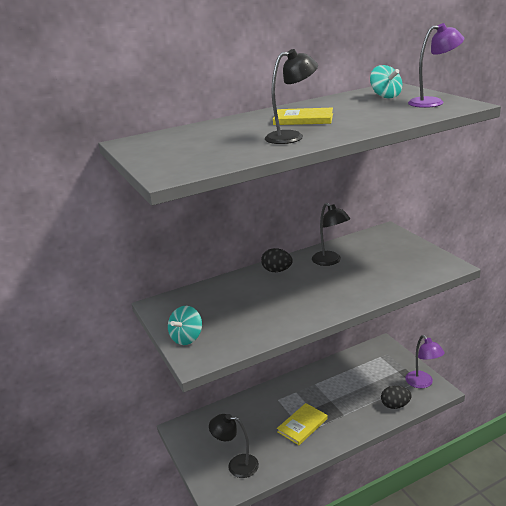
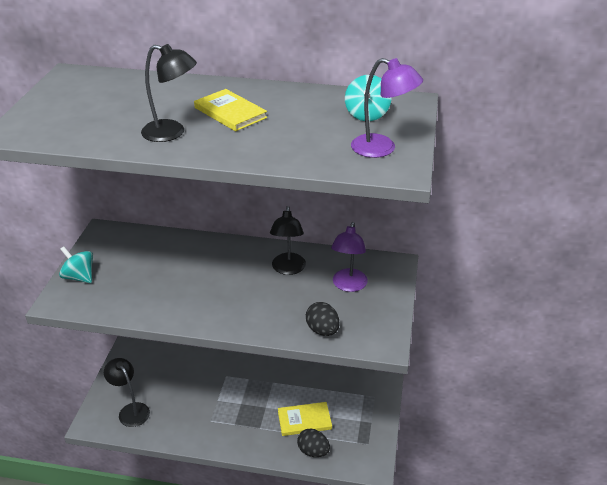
camera: 35 degrees right, 10 degrees up
(187, 338) = (79, 277): turquoise spinning top -> turquoise spinning top turned 60 degrees clockwise
(277, 271) = (231, 252): black egg -> black egg (322, 330)
(302, 425) = (216, 413): yellow book -> yellow book (304, 420)
(422, 383) = (366, 448): purple lamp -> purple lamp (348, 285)

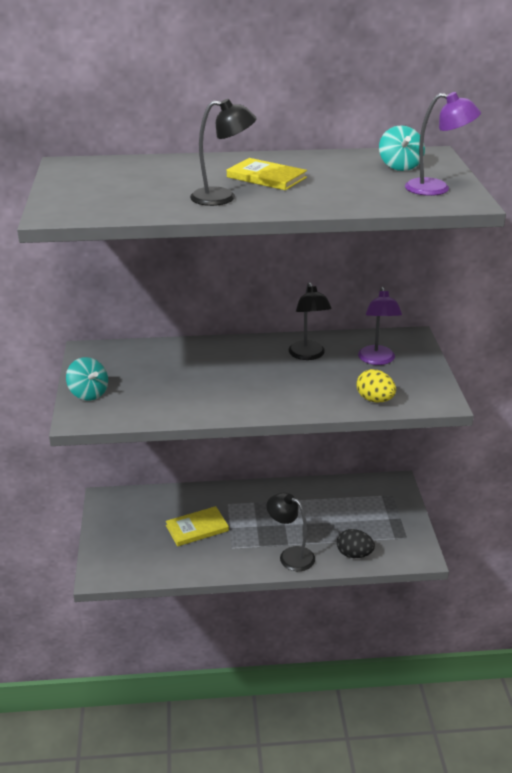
camera: 15 degrees left, 5 degrees down
(79, 277) = (88, 393): turquoise spinning top -> turquoise spinning top turned 150 degrees counterclockwise
(131, 410) = (138, 554): black lamp -> black lamp (290, 555)
(304, 420) = (331, 529): yellow book -> yellow book (197, 528)
(322, 330) = (375, 400): black egg -> yellow egg

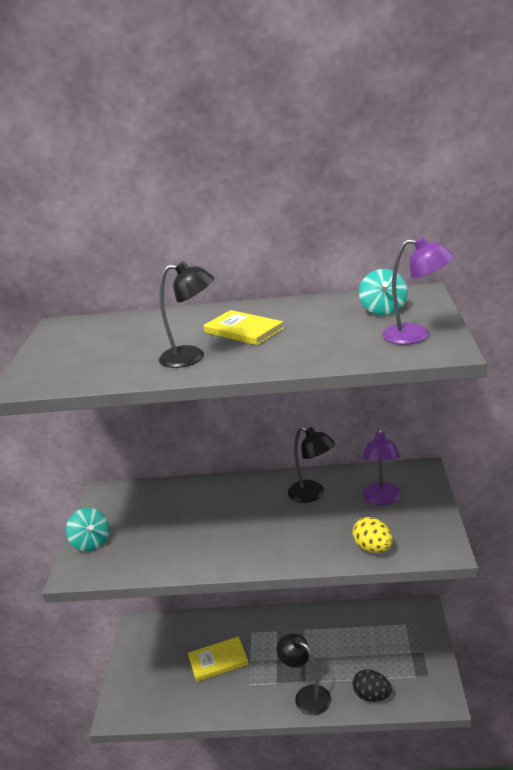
camera: 10 degrees right, 5 degrees down
(308, 355) = (312, 494): black lamp -> black lamp turned 45 degrees counterclockwise

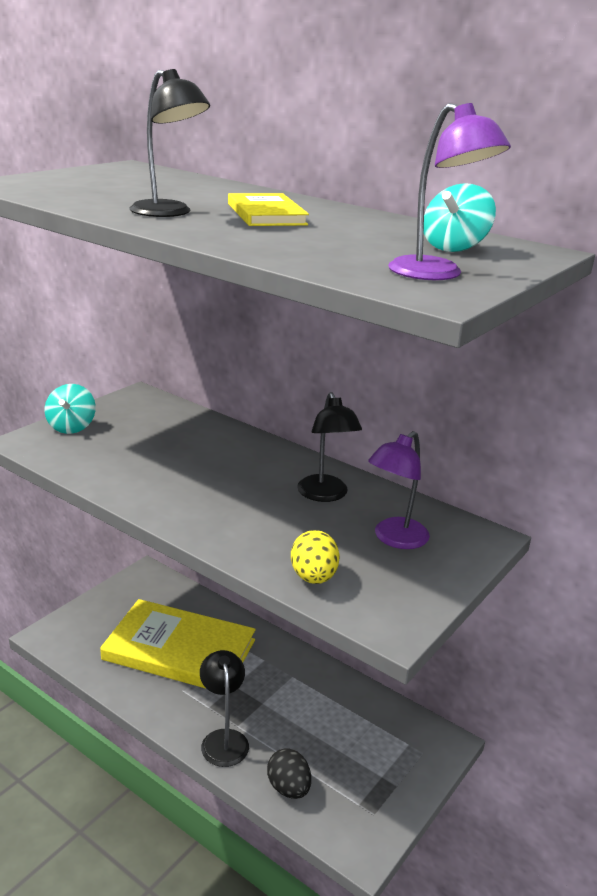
camera: 30 degrees right, 0 degrees up
(218, 660) = (179, 650): yellow book -> yellow book, size x1.95

